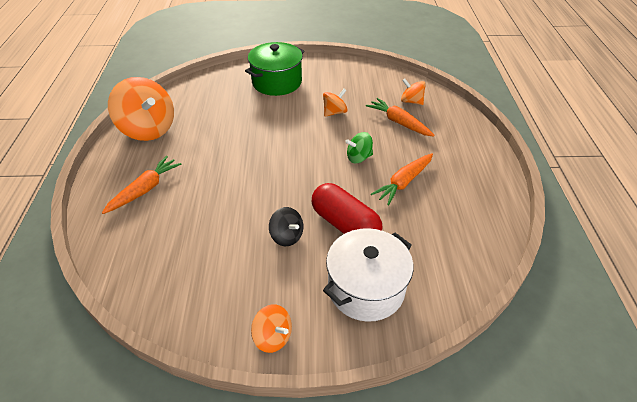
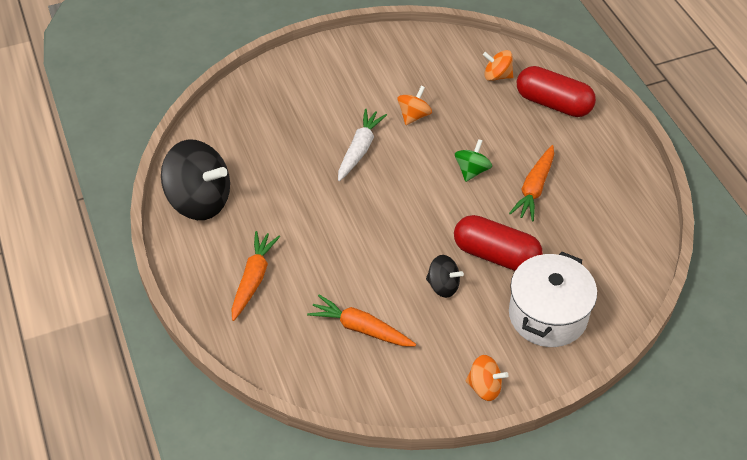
camera: 20 degrees left, 5 degrees up
(148, 129) = (199, 201): orange spinning top -> black spinning top
(277, 82) = (318, 88): green pot -> none
(282, 124) = (360, 149): none -> white carrot
(358, 157) = (472, 170): green spinning top -> green spinning top turned 150 degrees clockwise
(399, 122) = (495, 110): orange carrot -> orange carrot (361, 328)
(448, 128) = (553, 104): none -> red capsule

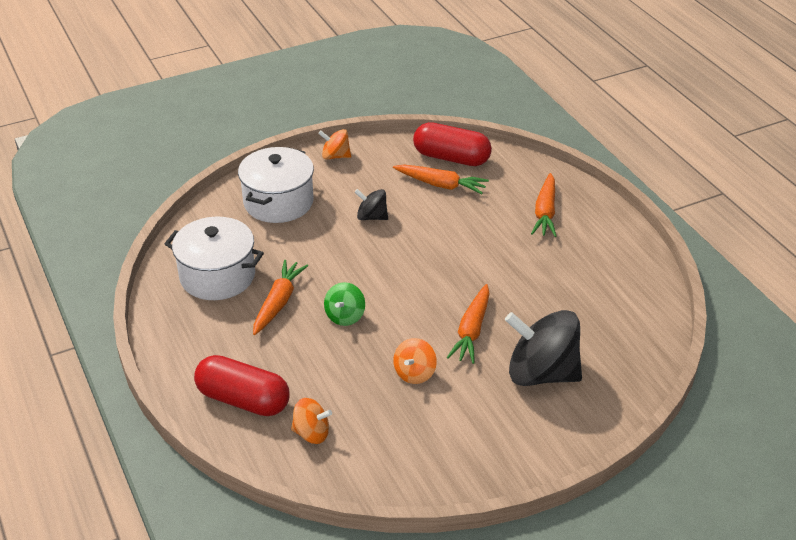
camera: 175 degrees right, 10 degrees down
(199, 201) = (624, 270): black spinning top -> black spinning top (541, 373)
(360, 149) = (471, 331): white carrot -> orange carrot
(496, 255) = (322, 242): red capsule -> red capsule (451, 158)
(597, 221) = (217, 276): none -> white pot

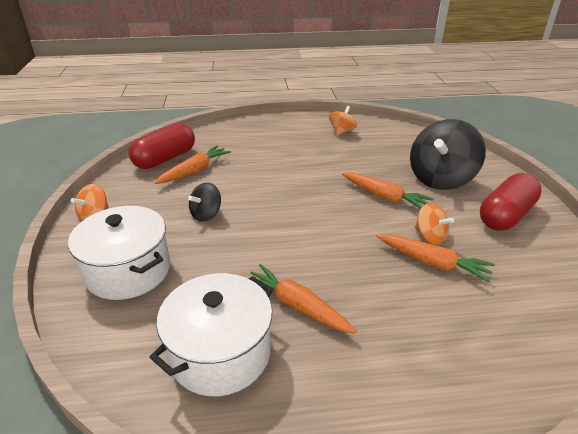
camera: 70 degrees left, 5 degrees down
(243, 399) = (452, 372): red capsule -> red capsule (505, 215)
(311, 433) = (508, 322): orange spinning top -> orange spinning top (341, 131)
(345, 316) = (339, 261): green spinning top -> none
(545, 212) = (265, 138): orange carrot -> orange carrot (432, 263)

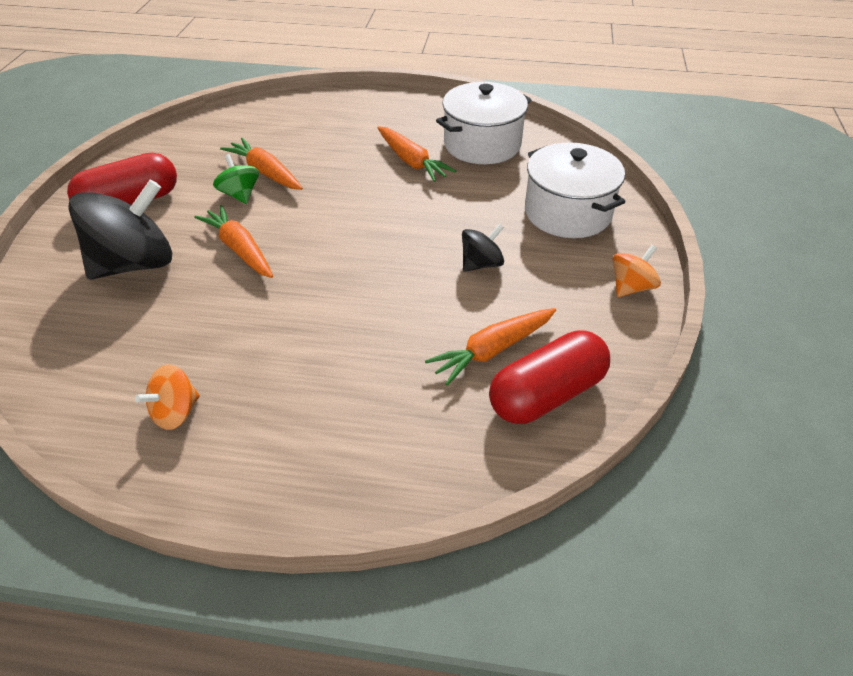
camera: 165 degrees left, 10 degrees up
(430, 237) = (240, 195): orange spinning top -> green spinning top

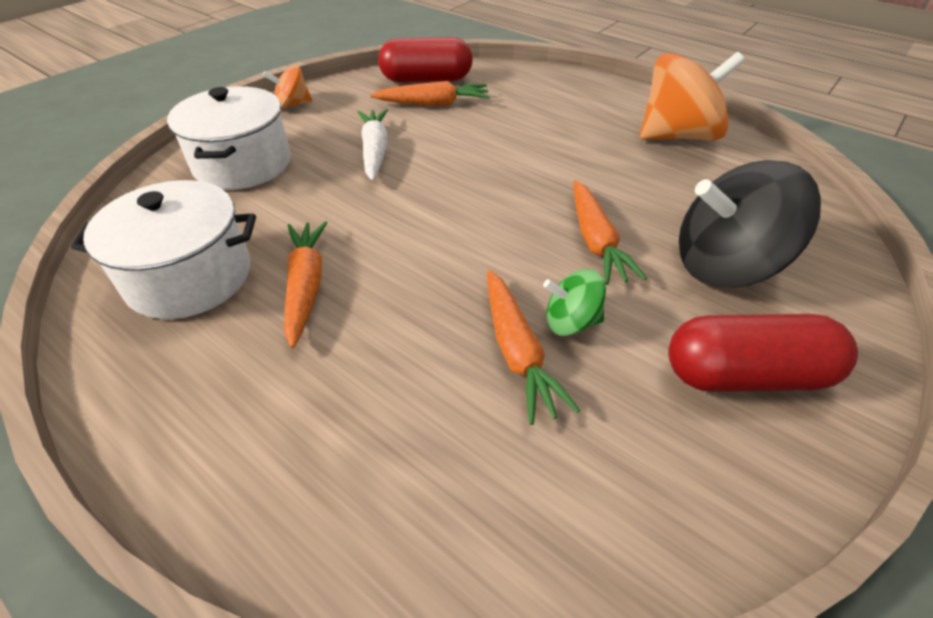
camera: 150 degrees left, 0 degrees up
(176, 412) = (678, 136): orange spinning top -> orange spinning top, size x2.00
(240, 195) = (571, 322): green spinning top -> green spinning top turned 90 degrees clockwise
(481, 264) = (375, 151): black spinning top -> white carrot

